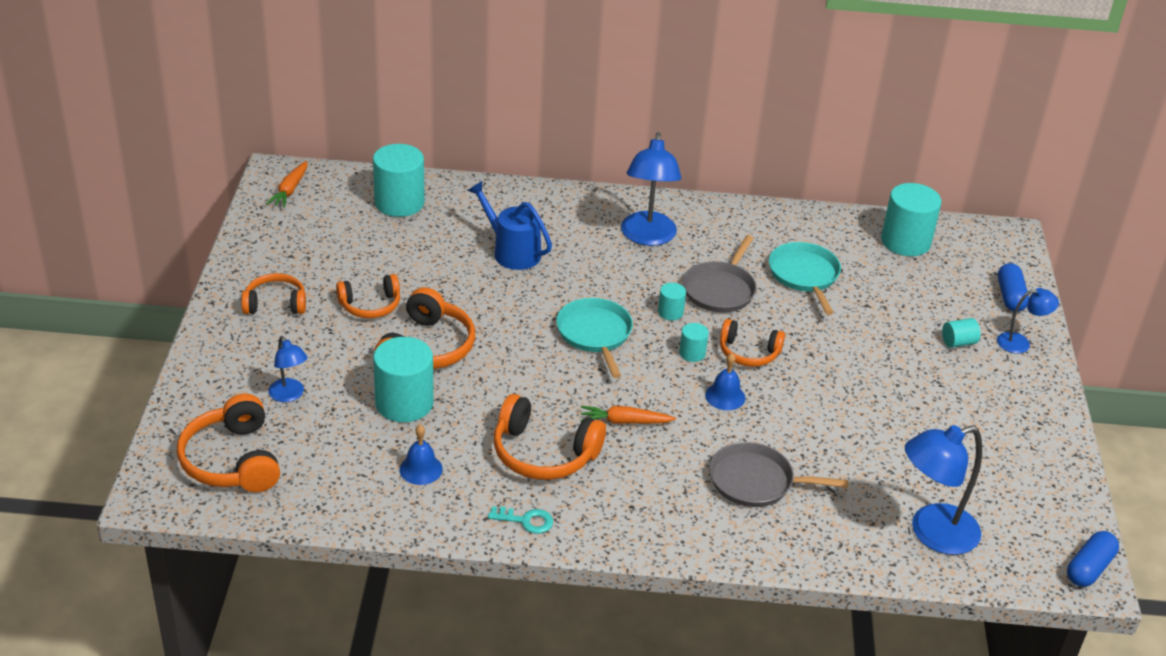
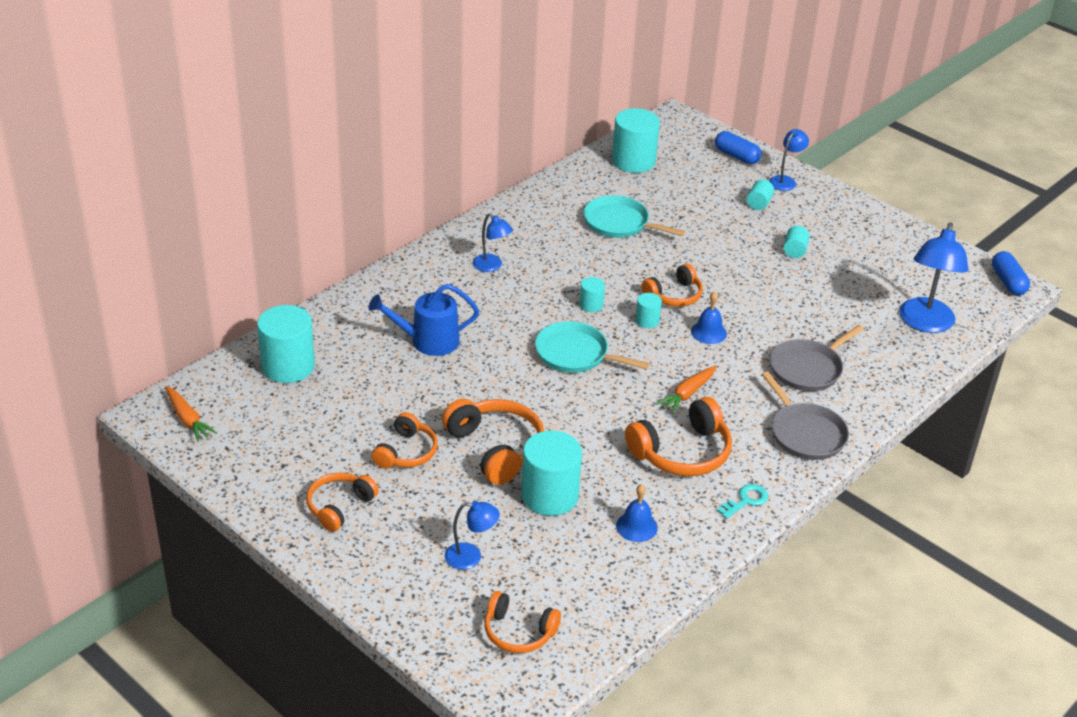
camera: 50 degrees left, 0 degrees up
(232, 460) = (518, 632): orange headphones -> orange headphones, size x0.65
(647, 237) = (492, 266): blue lamp -> blue lamp, size x0.54
(720, 290) = (592, 268): grey pan -> grey pan (805, 434)
(919, 396) = (794, 251): none -> turquoise cylinder

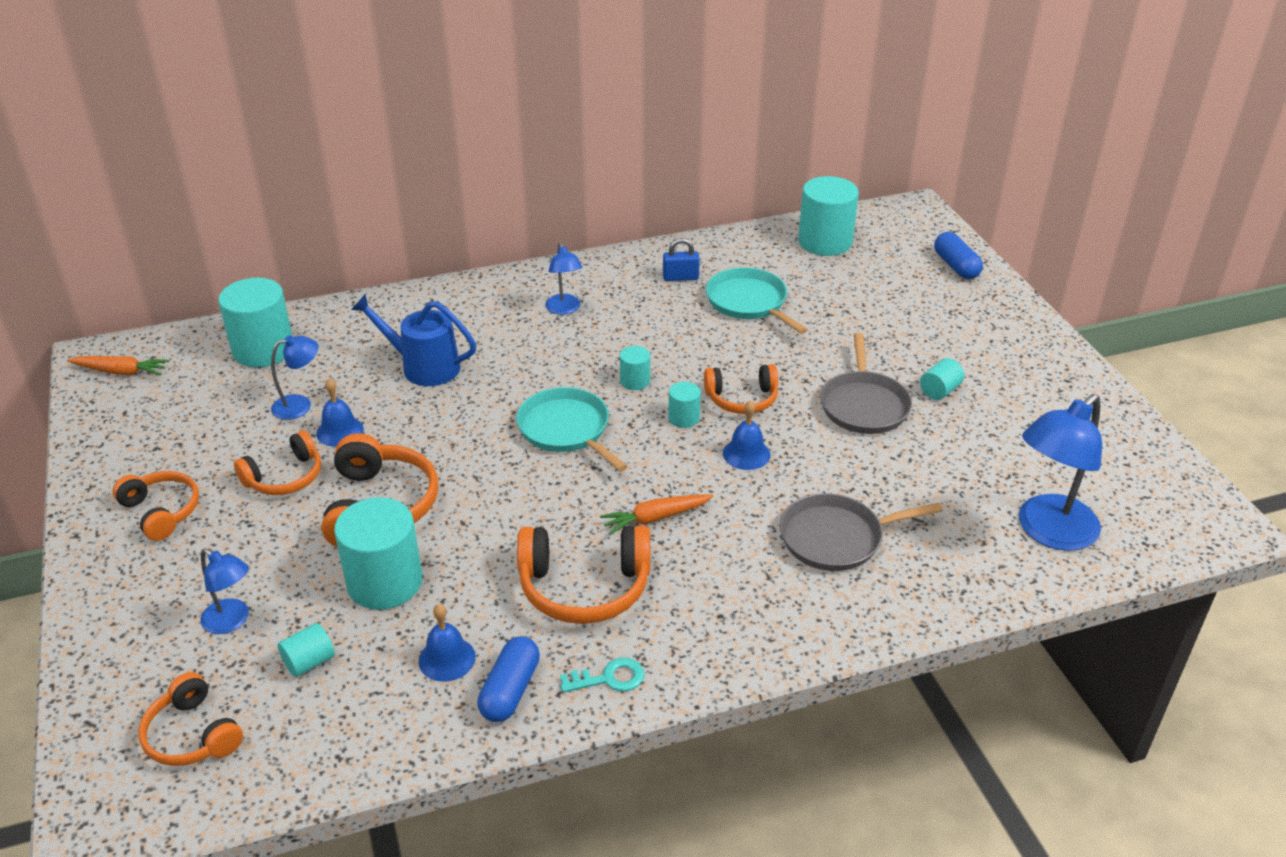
camera: 30 degrees right, 0 degrees up
(187, 419) = (121, 372): orange carrot -> orange carrot turned 75 degrees counterclockwise
(339, 506) = (162, 511): orange headphones -> orange headphones turned 75 degrees clockwise
(413, 407) = (340, 431): none -> blue bell
(554, 217) = (680, 277): none -> blue padlock
(759, 203) = (939, 325): turquoise cylinder -> turquoise cylinder (309, 662)
(785, 181) = (996, 308): blue lamp -> blue lamp (300, 405)
(805, 434) = (762, 620): grey pan -> grey pan (864, 405)
(1008, 282) = (1218, 515): blue capsule -> blue capsule (510, 690)

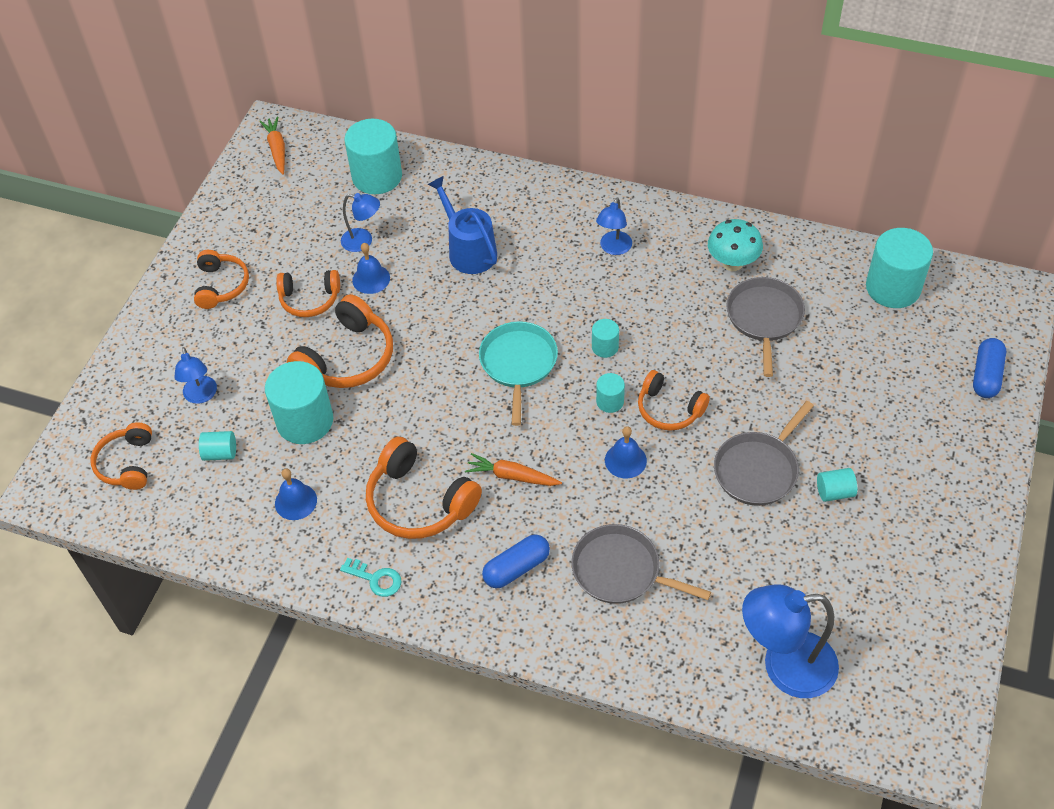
camera: 40 degrees right, 15 degrees up
(121, 372) = (277, 149): orange carrot -> orange carrot turned 150 degrees counterclockwise
(510, 690) = (313, 548): blue capsule -> blue capsule (516, 568)
(680, 277) = (732, 263): blue padlock -> turquoise mushroom
(749, 302) = (764, 318): turquoise pan -> grey pan

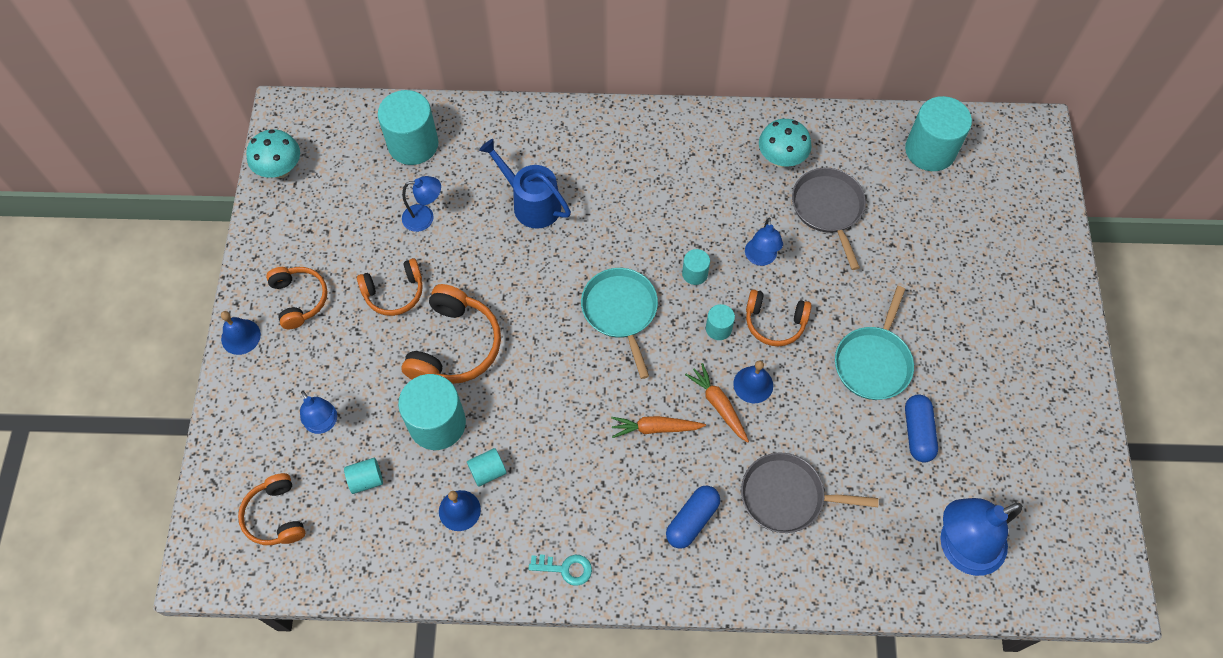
camera: 20 degrees left, 10 degrees up
(248, 173) = (280, 169): none -> turquoise mushroom
(277, 149) = (301, 136): orange carrot -> orange carrot (718, 405)
(371, 279) = (447, 256): blue bell -> blue bell (241, 336)
(419, 502) = (578, 478): orange headphones -> none
(613, 248) = (667, 169): blue lamp -> blue lamp (760, 258)
(758, 469) = (873, 362): grey pan -> turquoise pan
(834, 492) = (946, 366): turquoise cylinder -> turquoise cylinder (488, 471)
(986, 375) = (1036, 218): blue capsule -> blue capsule (917, 432)

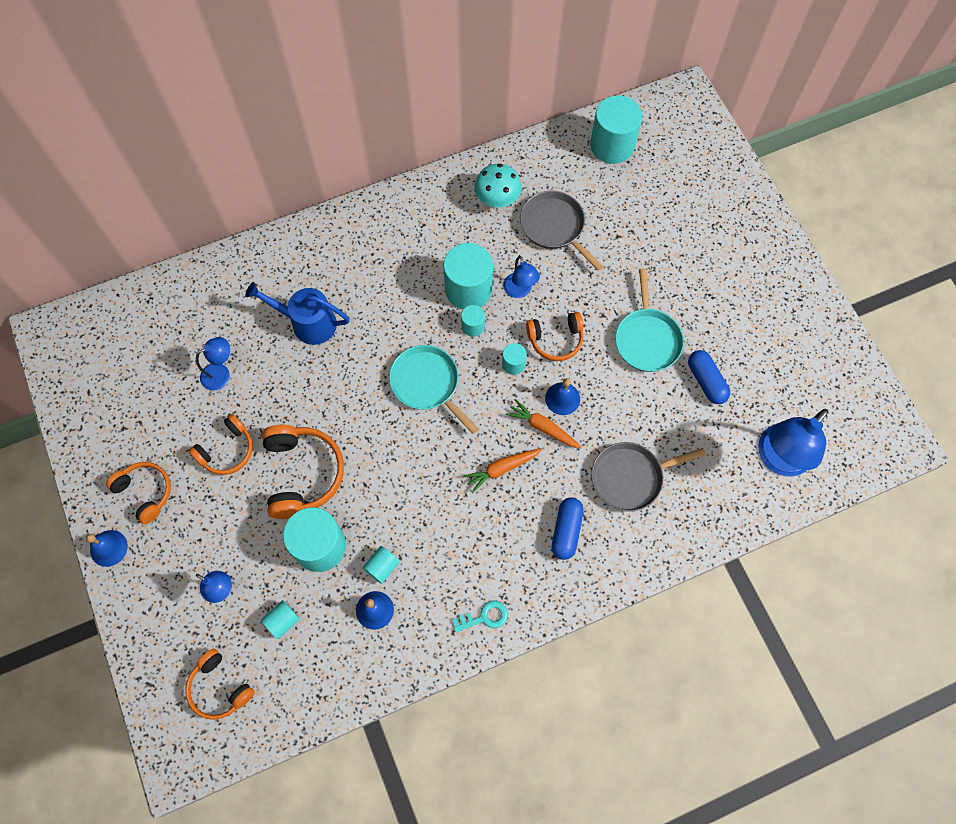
camera: 25 degrees left, 5 degrees up
(280, 169) = (68, 384): turquoise mushroom -> none
(413, 144) = (178, 313): turquoise cylinder -> turquoise cylinder (468, 289)

